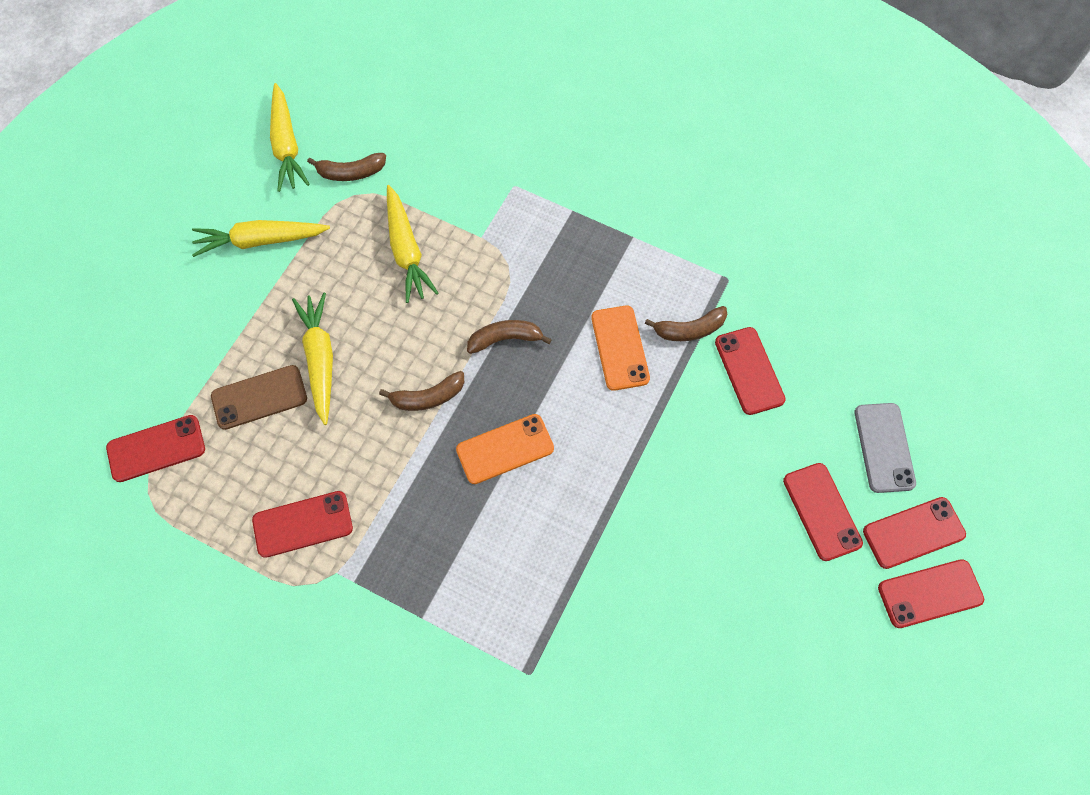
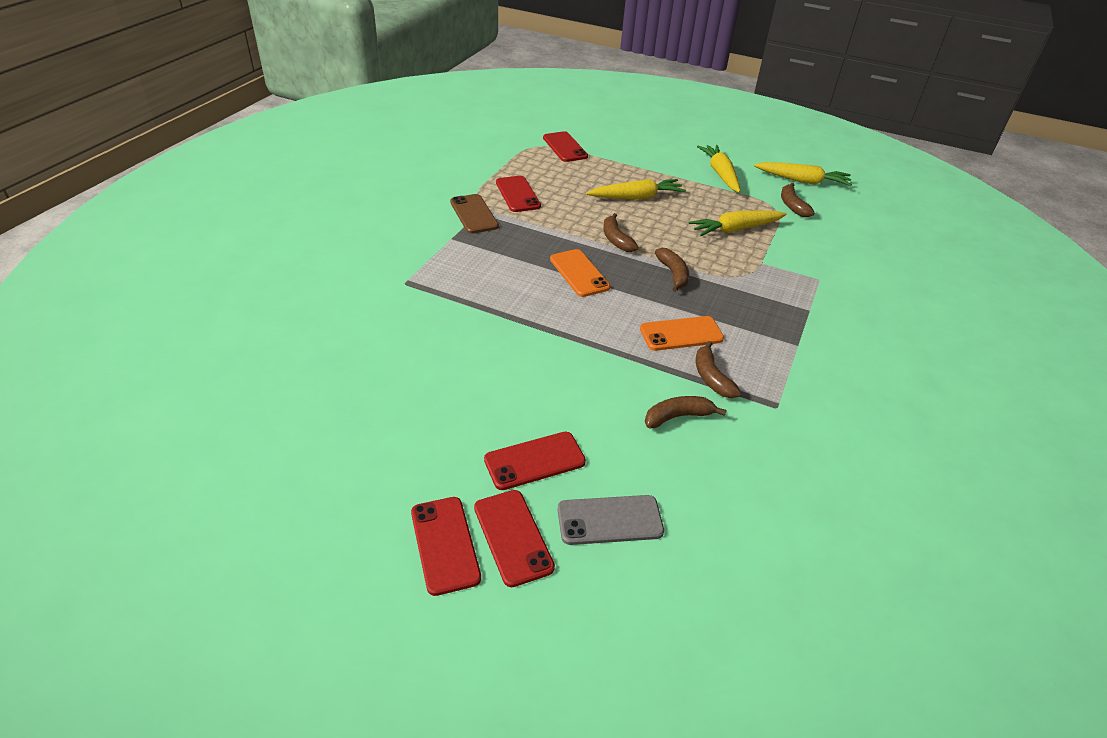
camera: 85 degrees right, 25 degrees down
(259, 397) = (604, 177): brown phone -> brown phone (474, 214)
(286, 145) = (802, 181): yellow carrot -> yellow carrot turned 150 degrees counterclockwise
(749, 371) = (678, 417): red phone -> brown banana

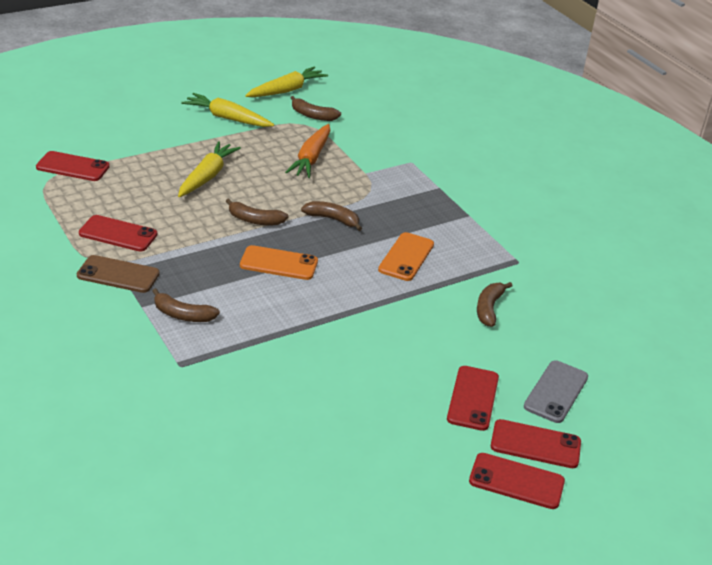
camera: 55 degrees left, 5 degrees down
(711, 377) = (465, 271): brown banana -> brown banana (182, 315)
(736, 229) = (311, 158): yellow carrot -> orange carrot

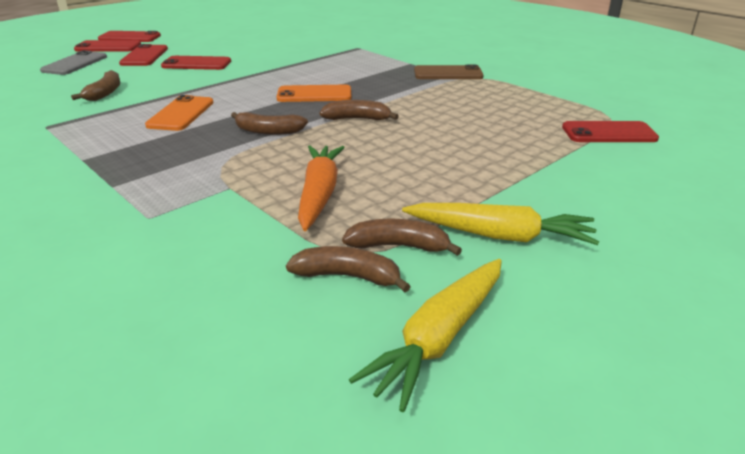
camera: 170 degrees right, 5 degrees down
(118, 234) = (480, 93): red phone -> red phone (196, 64)
(182, 315) = (376, 63): brown banana -> brown banana (398, 246)
(207, 176) = (446, 148): yellow carrot -> none

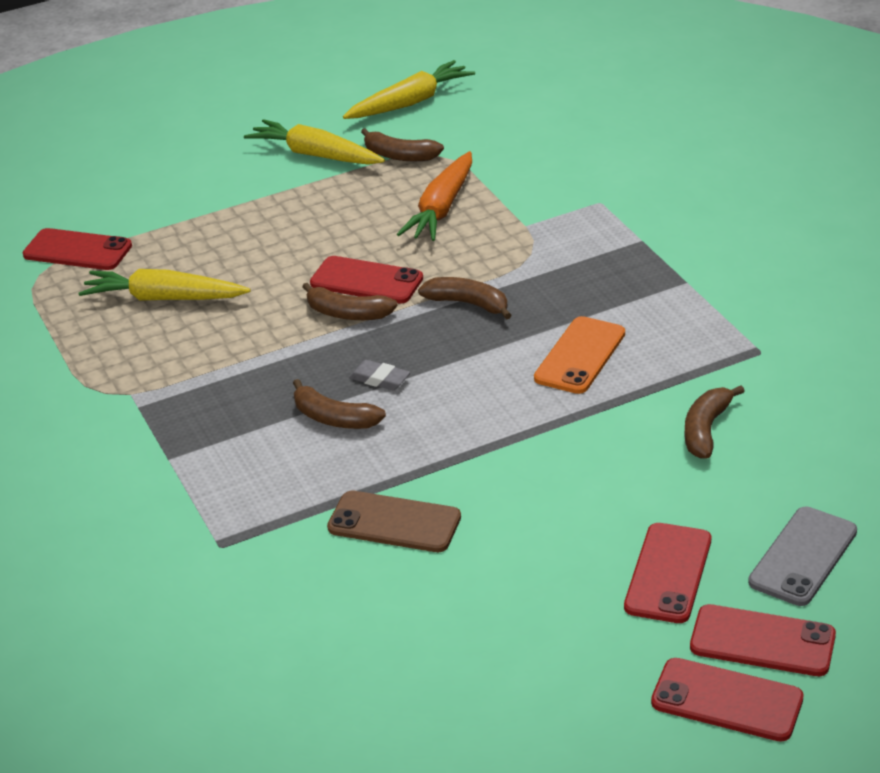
camera: 160 degrees left, 5 degrees up
(196, 64) = (559, 518): red phone -> red phone (366, 281)
(314, 94) = (380, 379): orange phone -> grey eraser
(348, 276) = (448, 139): brown banana -> brown banana (334, 418)
(448, 73) = (136, 412): brown phone -> brown phone (394, 523)
(499, 115) = (164, 298): none -> yellow carrot

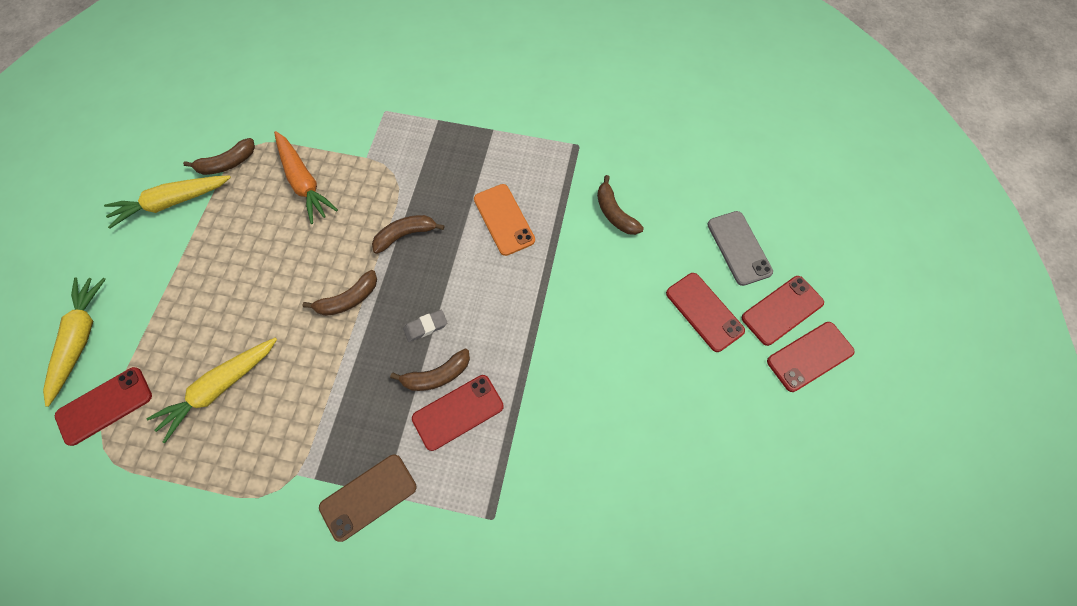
camera: 55 degrees left, 30 degrees up
(366, 281) = (328, 268): red phone -> red phone (458, 412)
(394, 523) = (556, 409): brown phone -> brown phone (368, 497)
(410, 102) = (181, 119): yellow carrot -> yellow carrot (80, 339)

